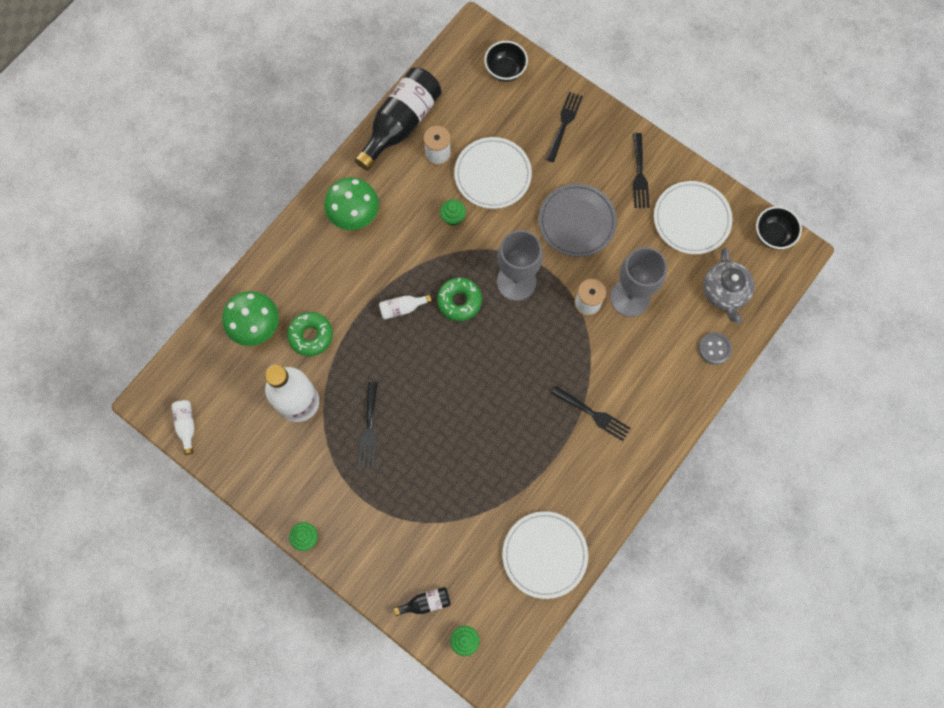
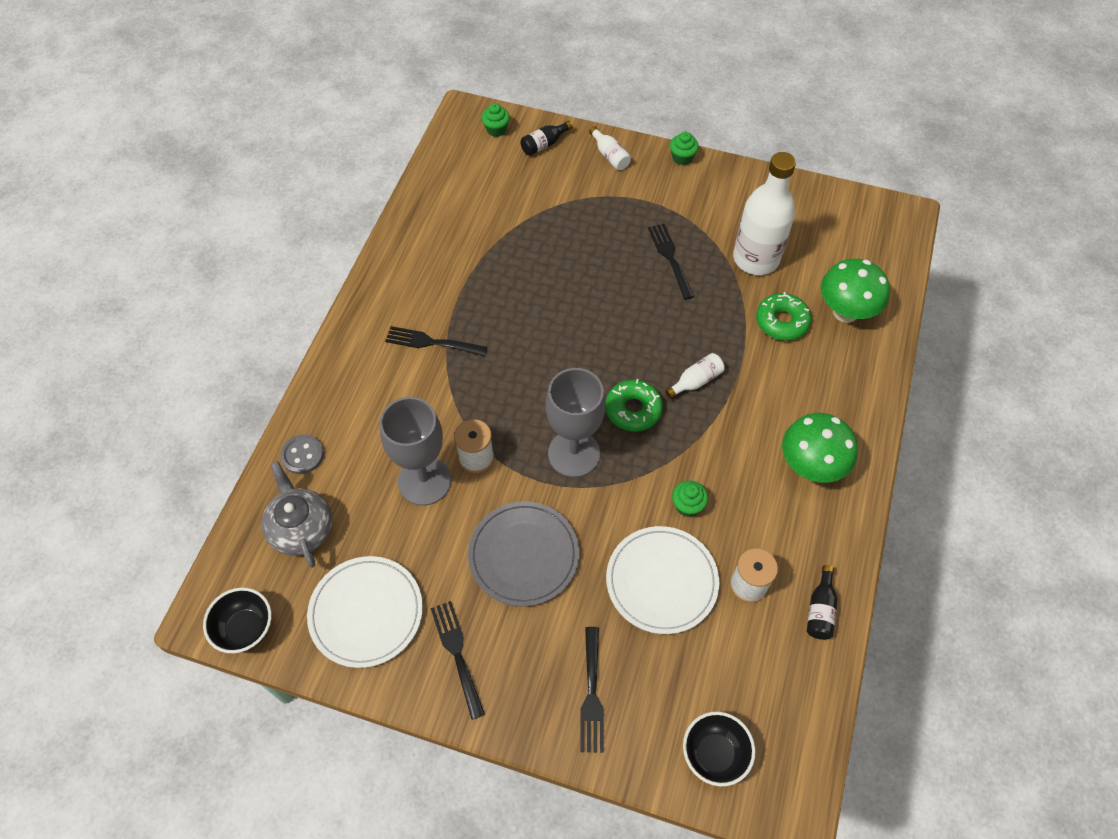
camera: 160 degrees right, 15 degrees down
(186, 425) = (854, 207): white bottle -> white bottle (610, 156)
(401, 124) = (820, 610): black bottle -> black bottle, size x0.44
(544, 554) = (443, 209): white plate -> none

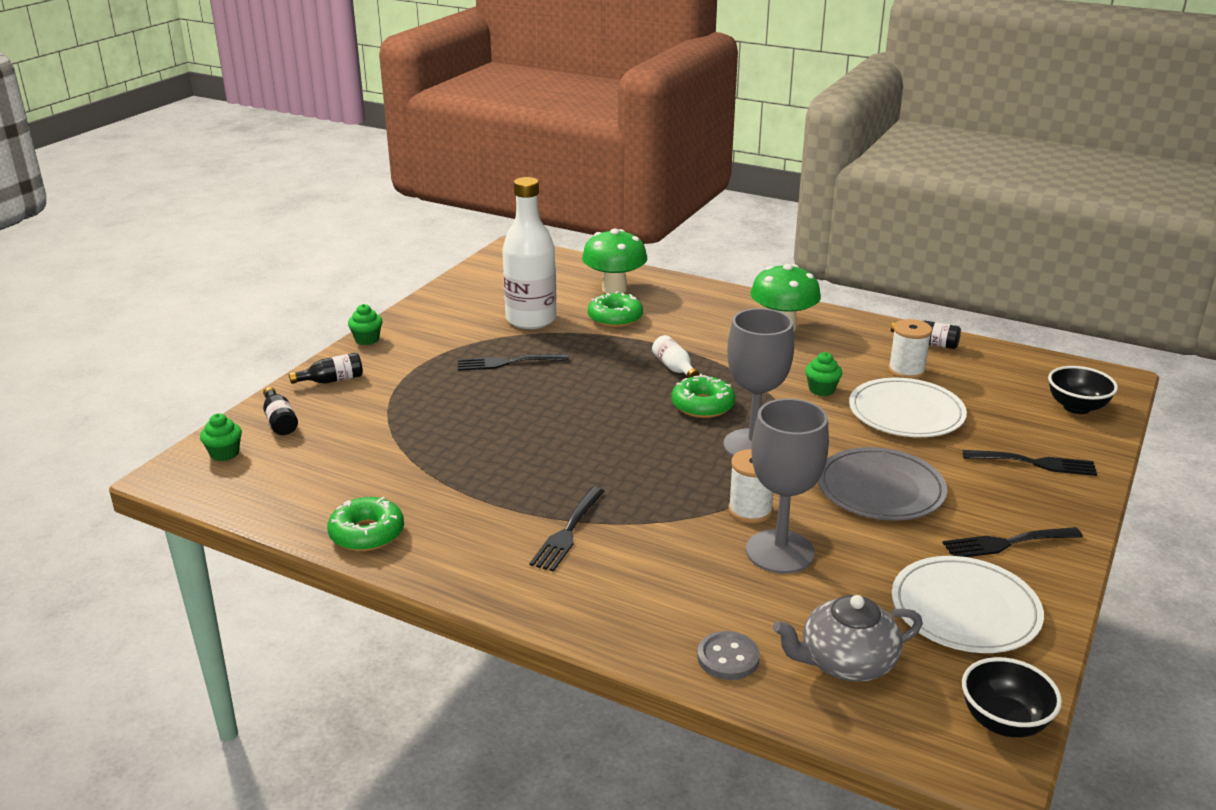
camera: 80 degrees left, 30 degrees down
(415, 231) = (367, 533): none -> green donut
(610, 156) = (332, 380): white bottle -> black bottle

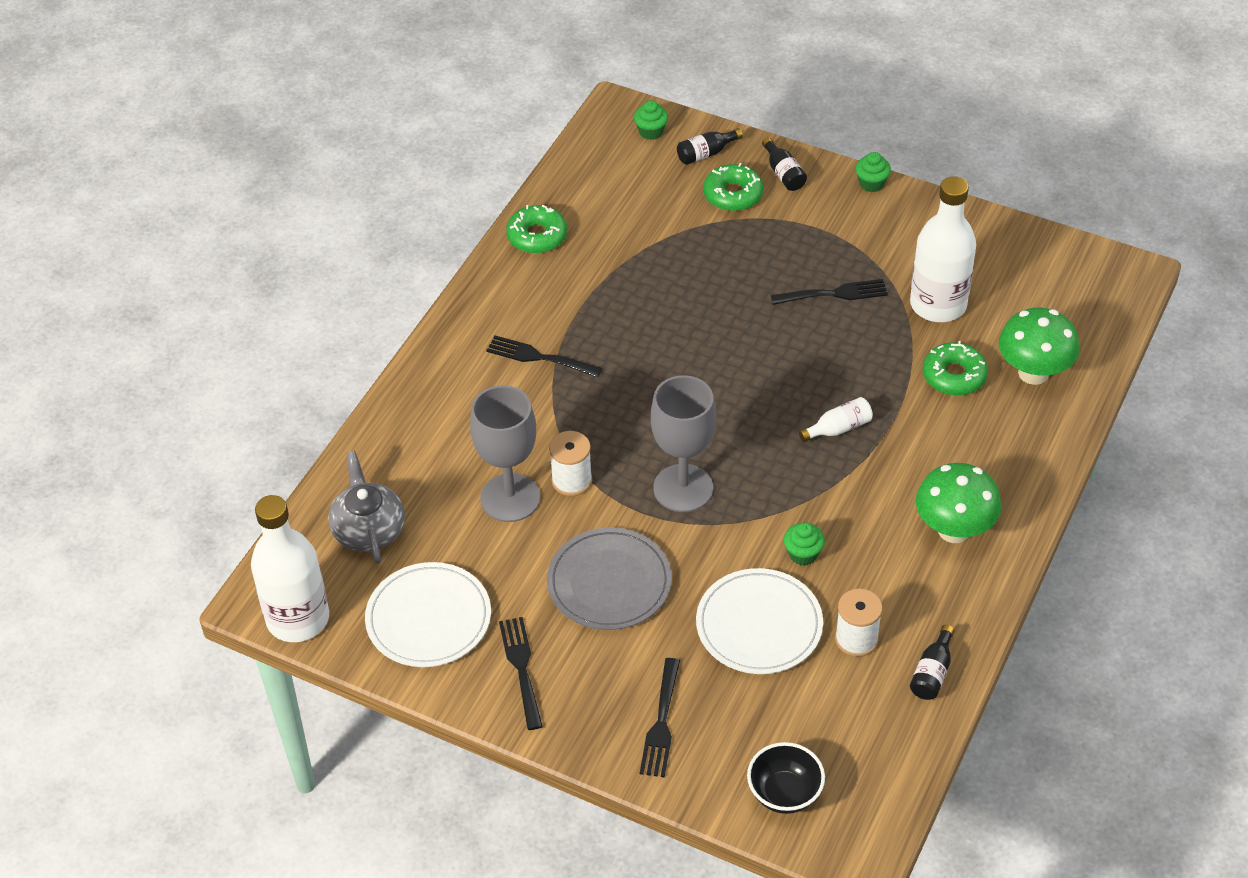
camera: 90 degrees right, 20 degrees up
(507, 363) = (834, 294): black fork -> black fork turned 90 degrees clockwise
(702, 405) = (759, 451): green donut -> green donut (733, 194)
(728, 658) = (378, 458): grey button -> none
(1003, 722) = (298, 619): black bowl -> white bottle

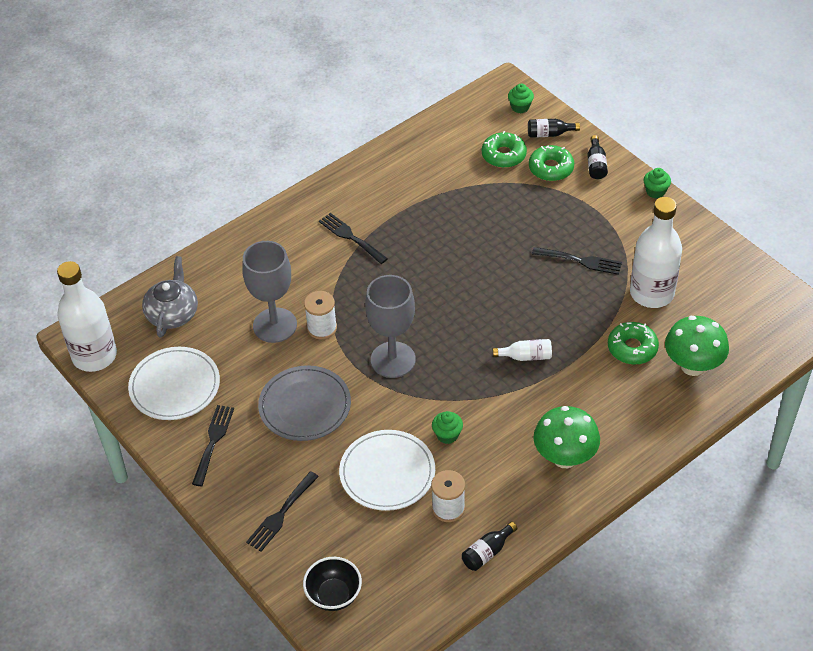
camera: 25 degrees right, 0 degrees up
(537, 236) = (399, 155): green donut -> green donut (503, 155)

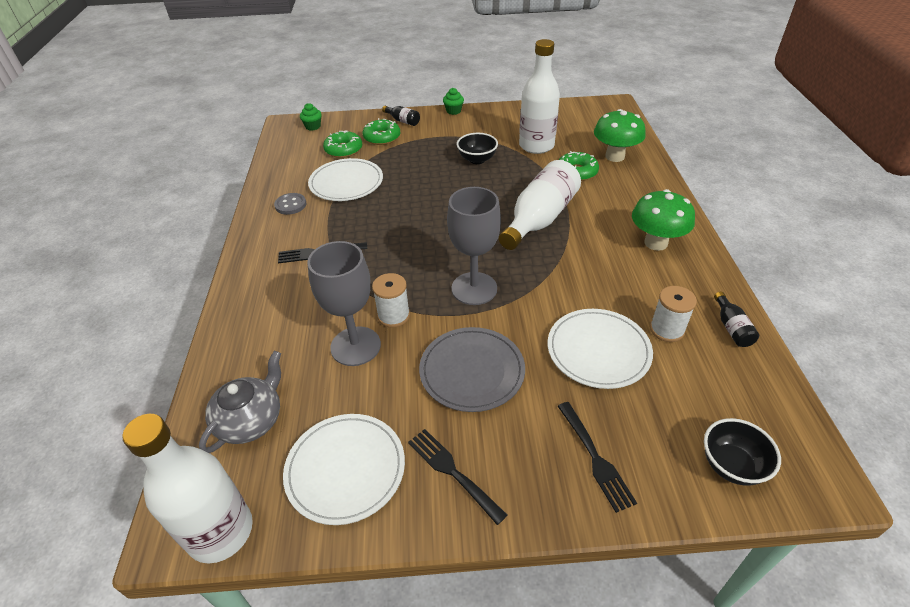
camera: 55 degrees left, 5 degrees down
(172, 314) = (251, 420): grey teapot -> grey teapot turned 75 degrees clockwise
(392, 177) = (290, 205): none -> grey button
(447, 435) = (584, 294): green cupcake -> none
(456, 191) = (346, 183): none -> white plate
(526, 356) = (539, 219): white bottle -> white bottle, size x2.28
(549, 134) = (352, 126): black bottle -> none
(581, 261) = (477, 159): black fork -> black bowl

